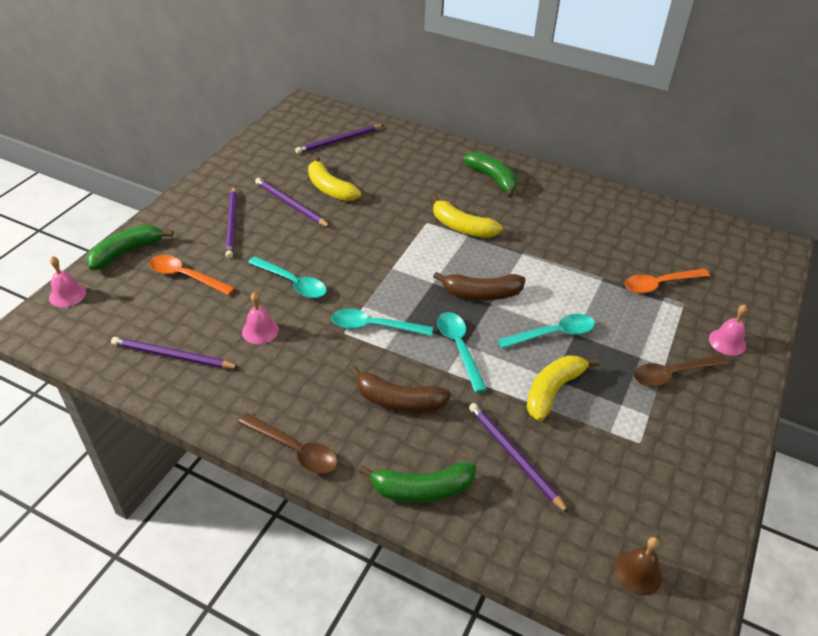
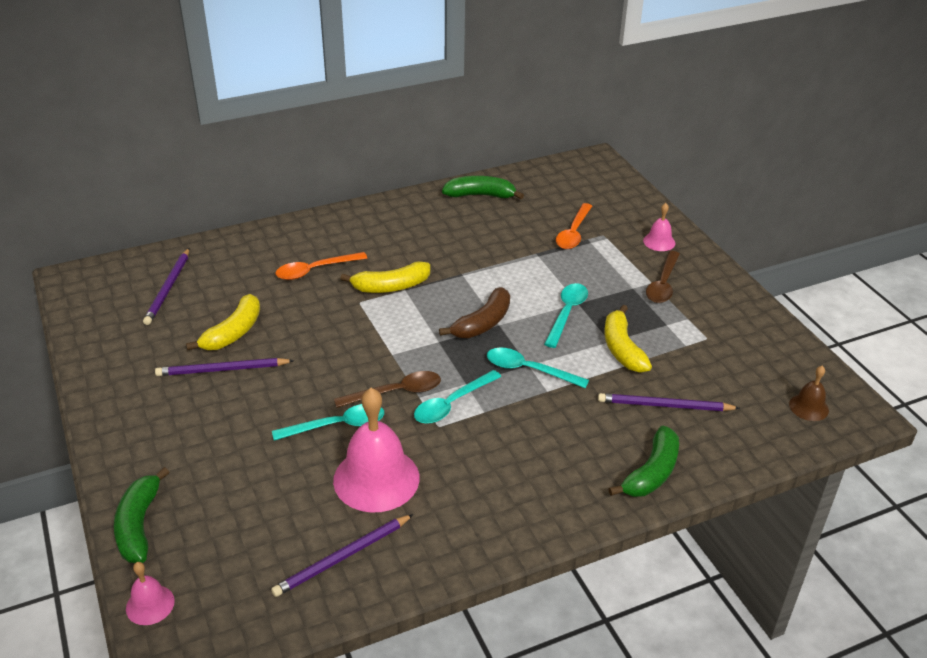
camera: 50 degrees left, 5 degrees down
(186, 276) = (236, 495): orange spoon -> orange spoon (315, 270)
(232, 224) = (197, 424): purple pencil -> none
(260, 330) = (376, 479): pink bell -> pink bell, size x2.05
(294, 450) = (543, 527): brown spoon -> brown spoon (396, 392)
(330, 188) = (233, 332): yellow banana -> yellow banana turned 60 degrees counterclockwise
(398, 401) = (550, 436): brown banana -> none
(493, 179) = (352, 234): green banana -> green banana (480, 195)

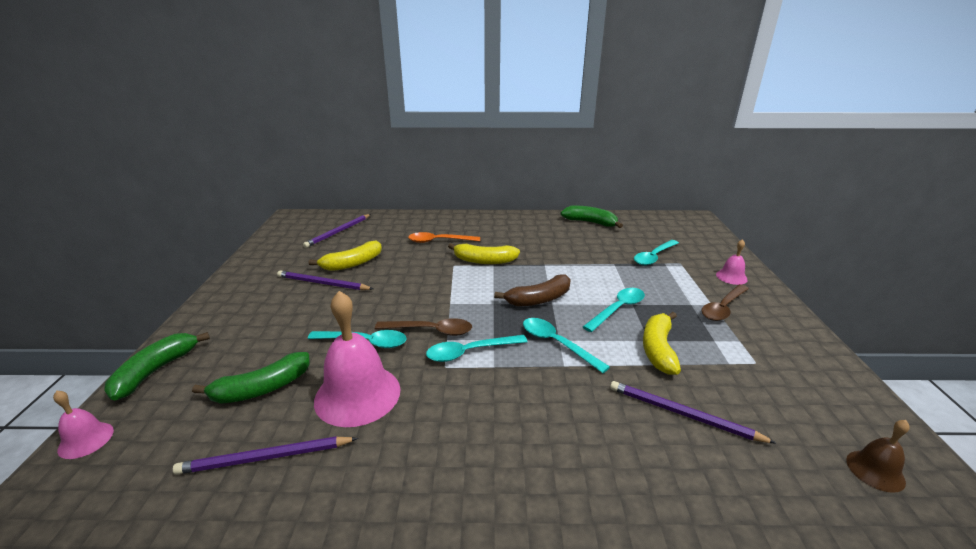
camera: 25 degrees right, 10 degrees down
(573, 233) = (654, 257): orange spoon -> turquoise spoon
(651, 473) = (636, 483): green banana -> green banana (261, 389)

